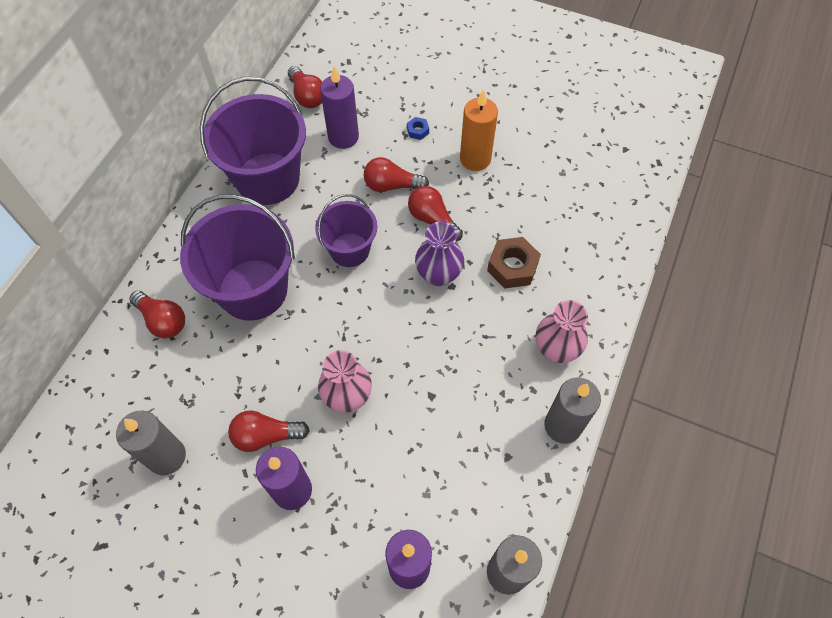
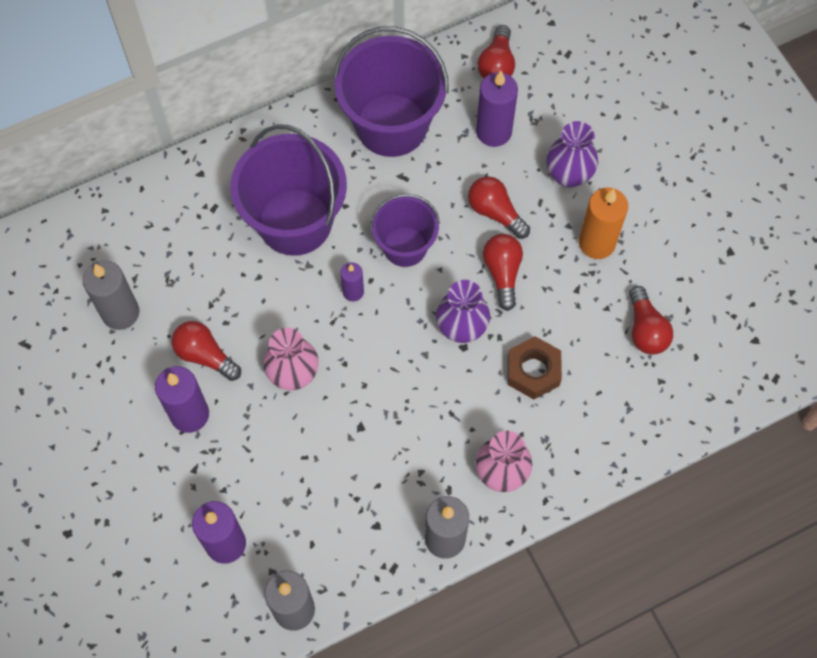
camera: 40 degrees right, 5 degrees up
(163, 320) = (203, 195): red light bulb -> red light bulb (645, 329)
(340, 306) = (353, 292): none -> purple candle
(418, 131) = (568, 175): blue nut -> purple vase

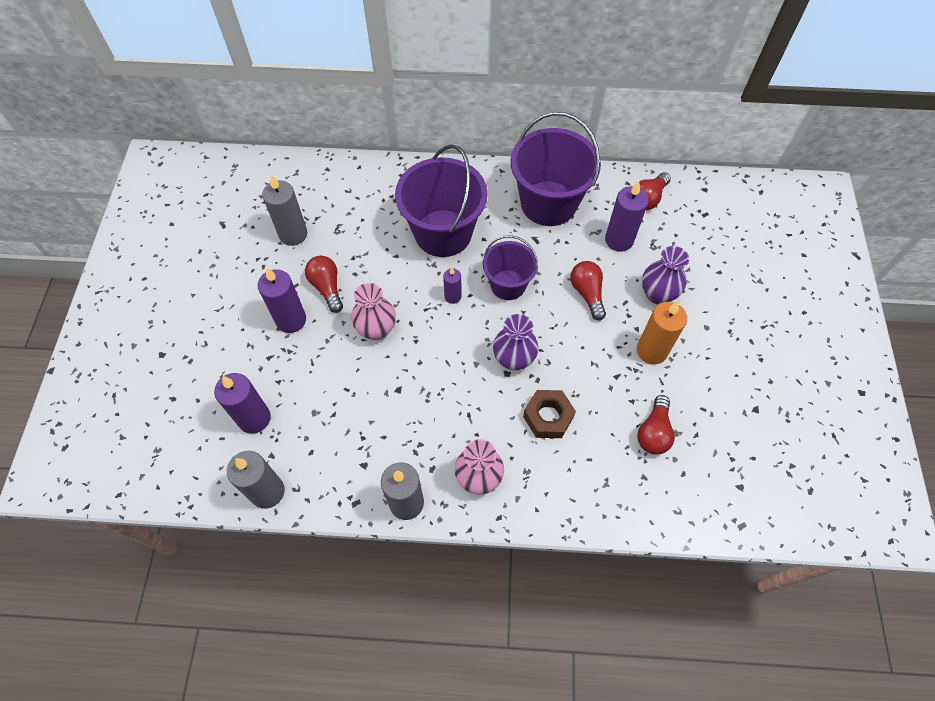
camera: 30 degrees right, 5 degrees down
(502, 273) = (567, 337): red light bulb -> none

